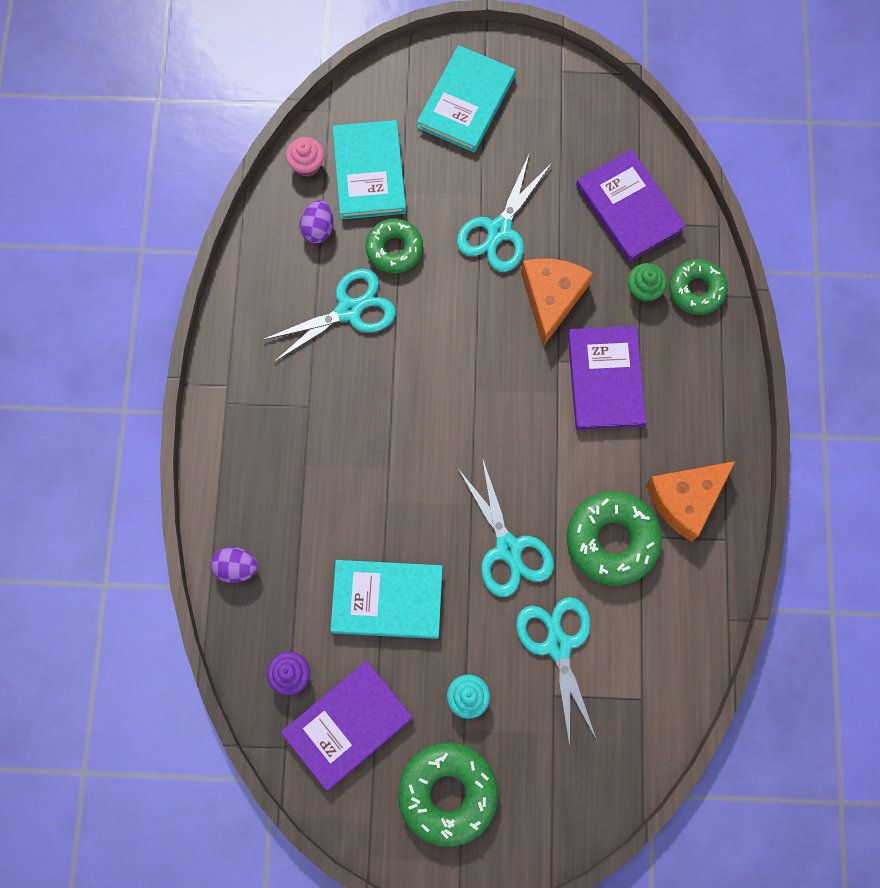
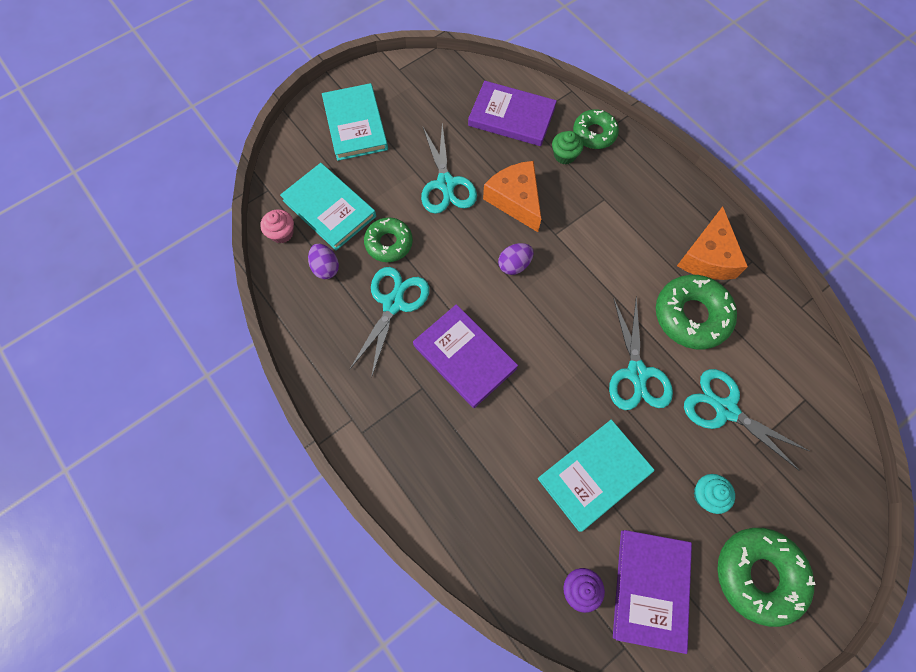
camera: 40 degrees left, 5 degrees down
(236, 567) = (472, 544): purple egg -> purple egg (514, 265)
(508, 549) = (637, 373): turquoise scissors -> turquoise scissors turned 60 degrees clockwise
(605, 379) = (593, 223): purple book -> purple book (464, 357)

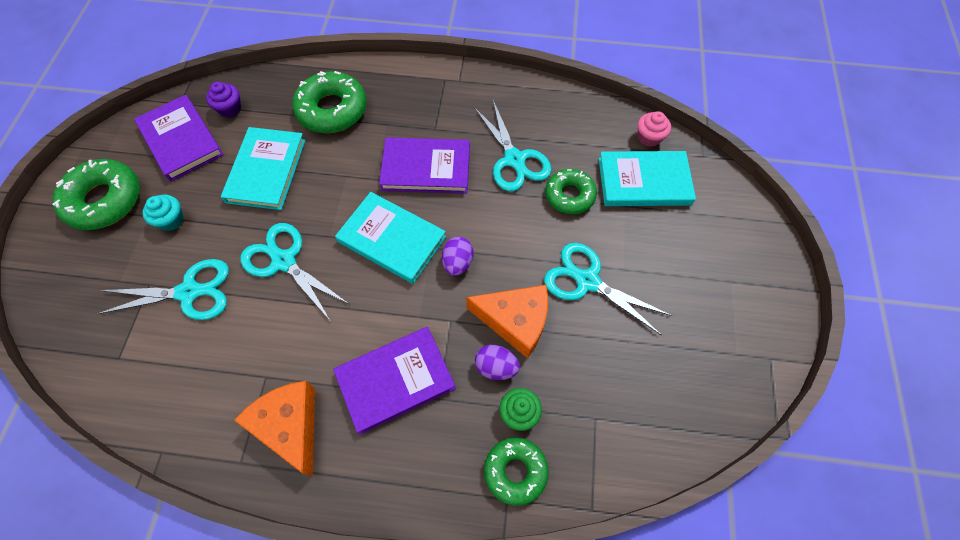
camera: 135 degrees right, 5 degrees down
(326, 268) = (589, 142): purple egg -> purple egg (496, 367)
(355, 125) = (723, 264): turquoise book -> turquoise book (392, 239)
(511, 116) = (612, 409): purple book -> purple book (395, 380)
(691, 316) = (268, 349): green donut -> green donut (332, 110)

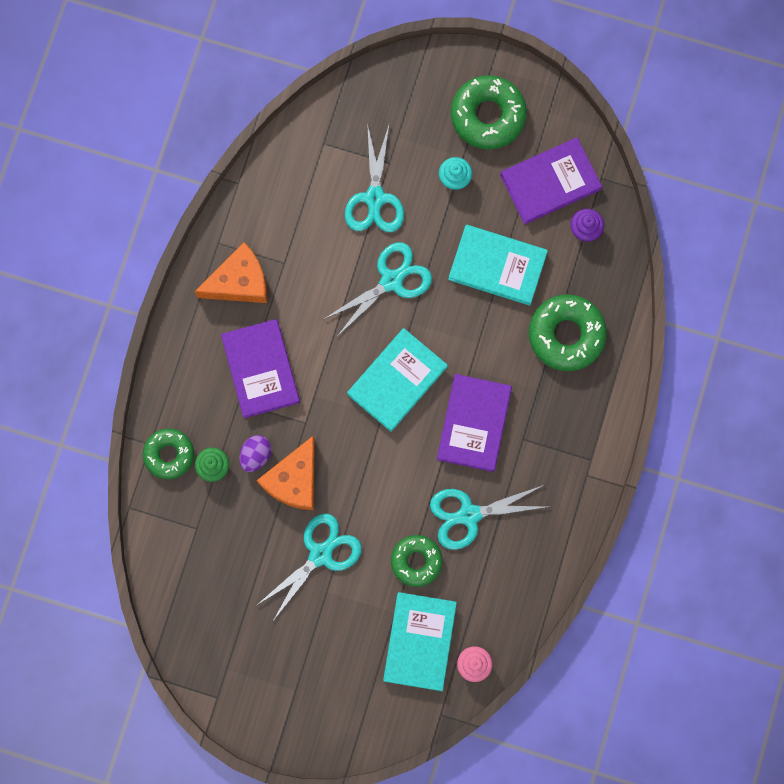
camera: 100 degrees right, 15 degrees up
(457, 263) = (361, 438): purple egg -> none

